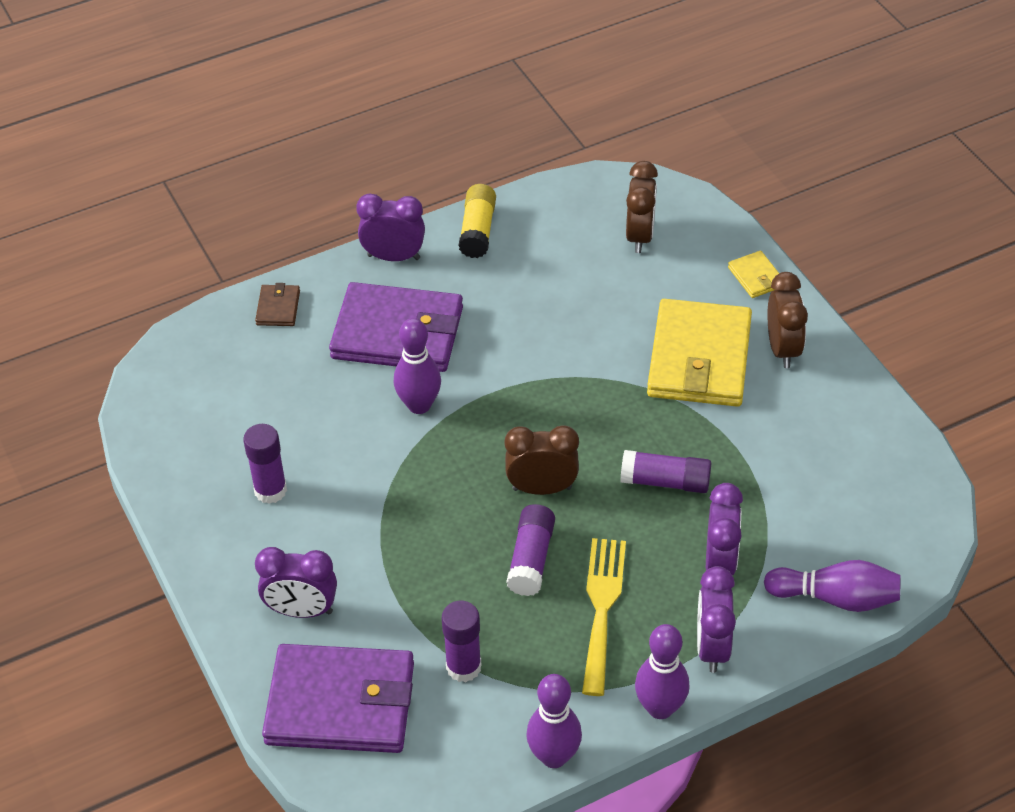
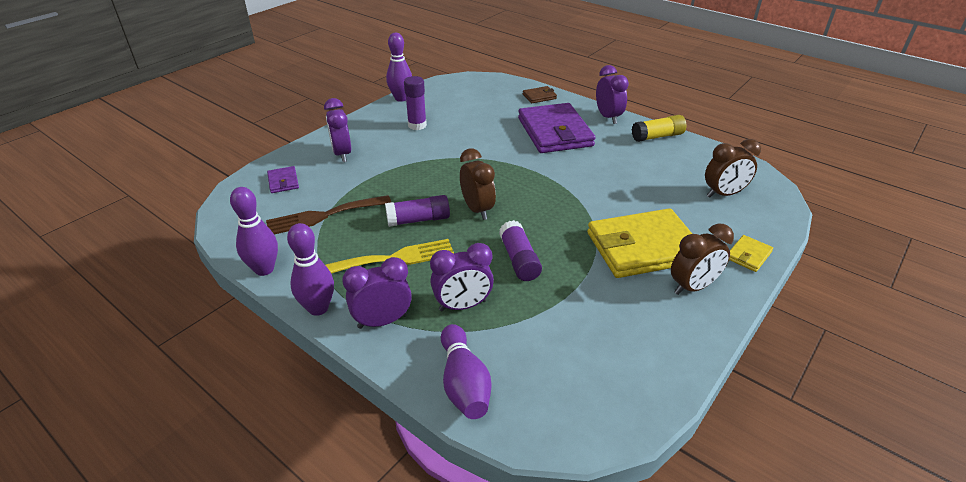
camera: 65 degrees right, 10 degrees down
(340, 703) = (283, 181): purple wallet -> purple wallet, size x0.43
(419, 405) = (508, 152): purple bowling pin -> purple bowling pin (401, 98)
(463, 667) = (323, 216): purple glue stick -> brown fork

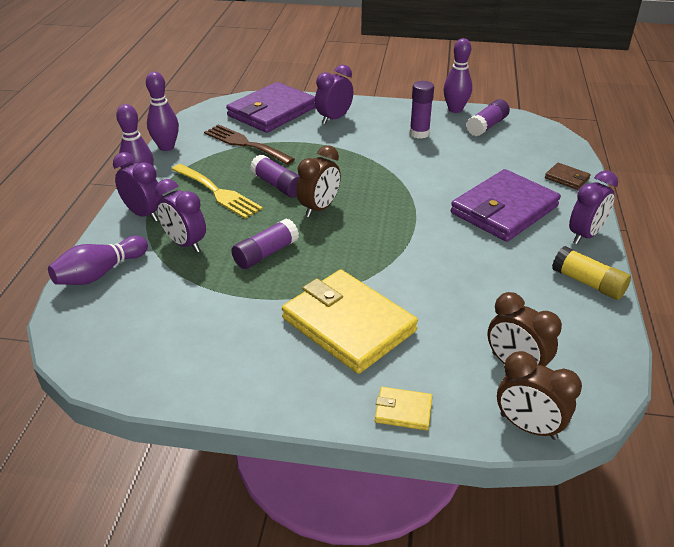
camera: 60 degrees right, 0 degrees up
(283, 181) = (272, 111): purple wallet -> purple wallet, size x2.34
(441, 96) = (487, 126): none -> purple glue stick
(692, 287) = (309, 375): brown clock -> brown clock (528, 426)

